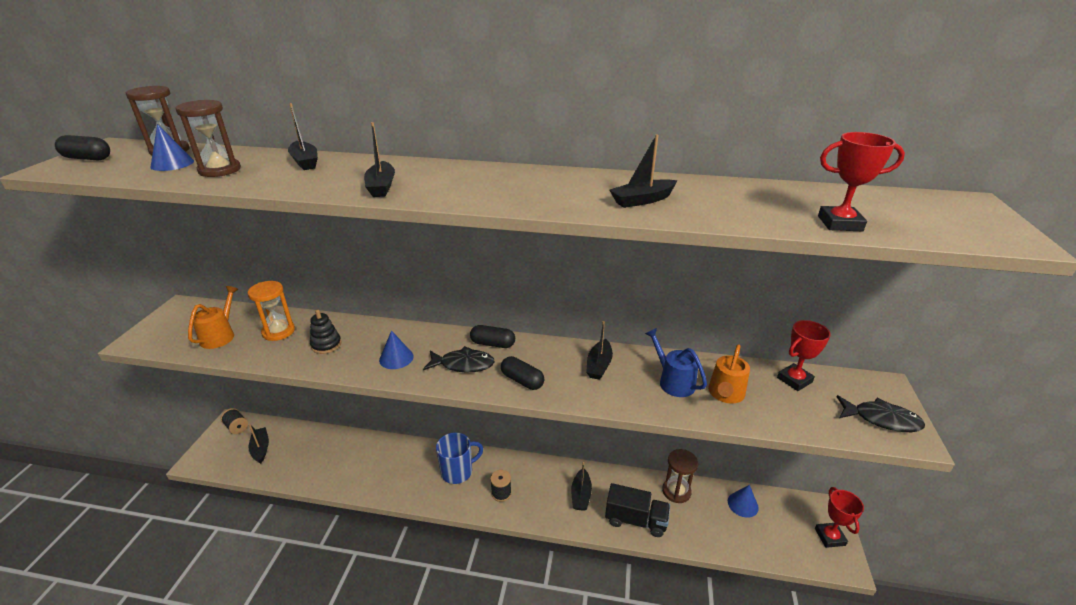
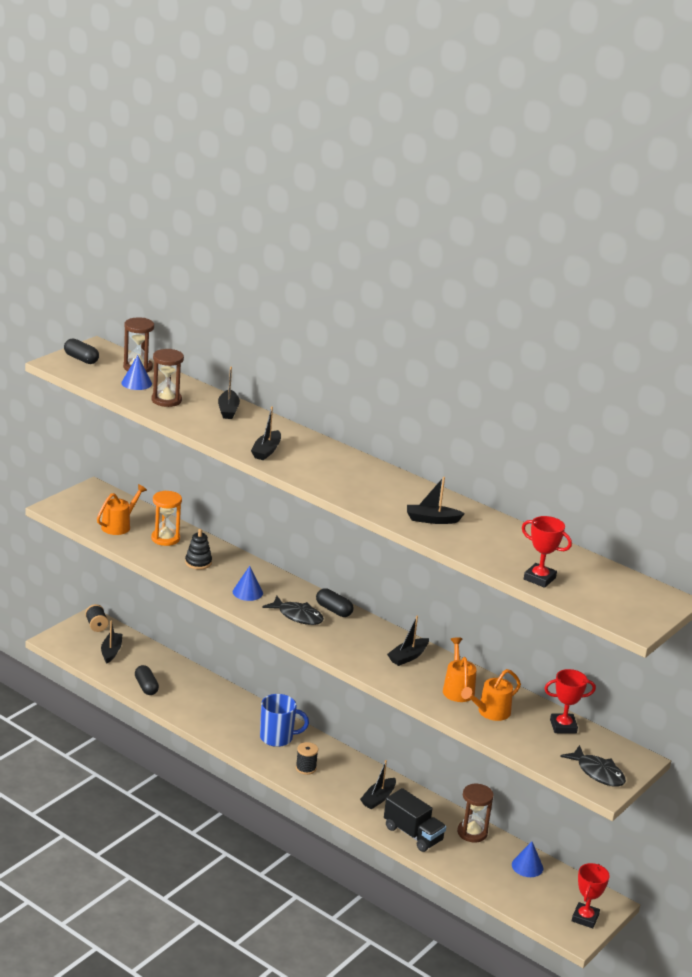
camera: 25 degrees right, 5 degrees down
(522, 380) = (335, 643): black capsule -> black capsule (146, 687)
(673, 381) = (457, 689): blue watering can -> orange watering can

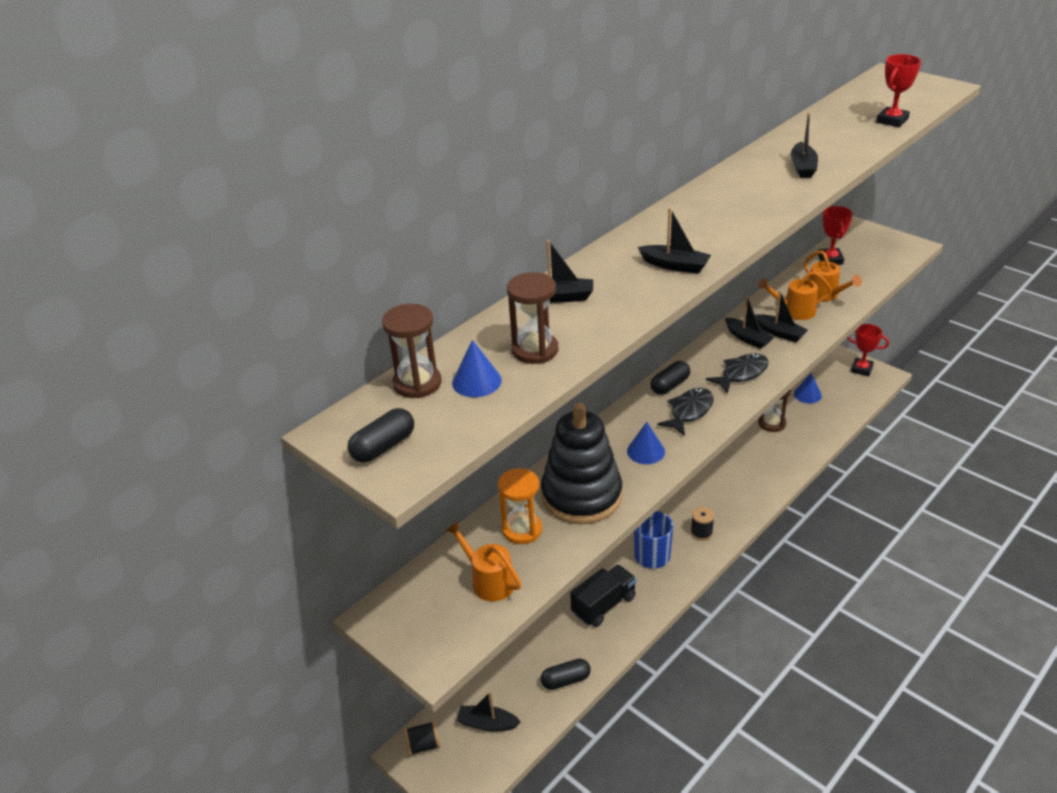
camera: 80 degrees left, 10 degrees up
(198, 562) = (581, 496): black stacking toy -> black stacking toy, size x2.29
(378, 798) = (738, 481): black boat -> black boat (780, 333)
(413, 834) = (786, 460): black truck -> black truck (604, 605)
(597, 772) = (891, 247): black fish -> black fish (741, 374)

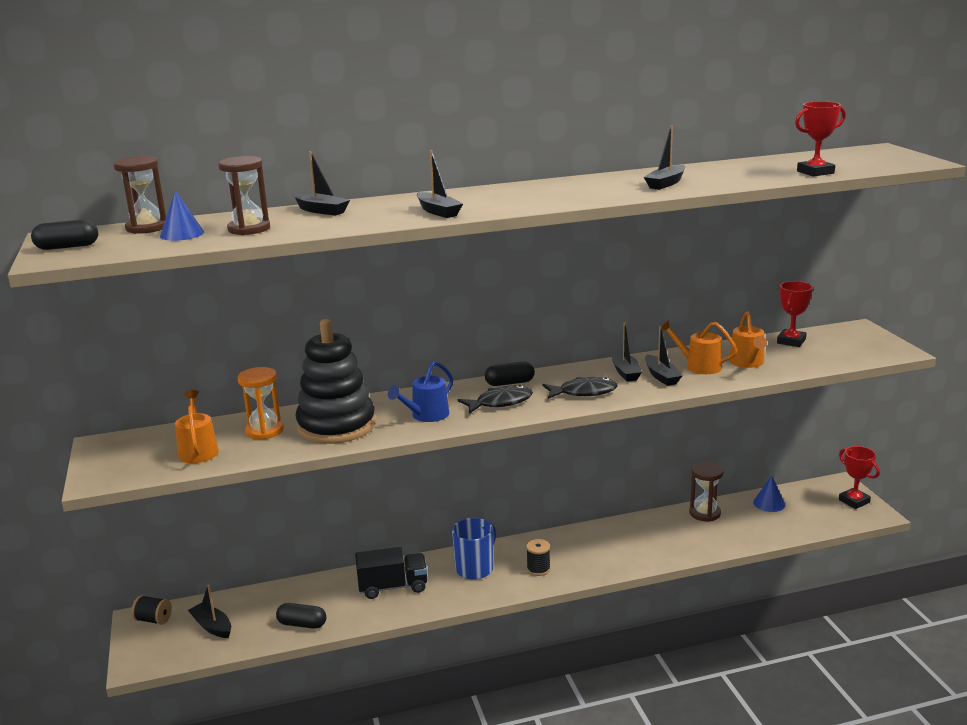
camera: 30 degrees right, 15 degrees down
(645, 451) = (426, 415): blue cone -> blue watering can

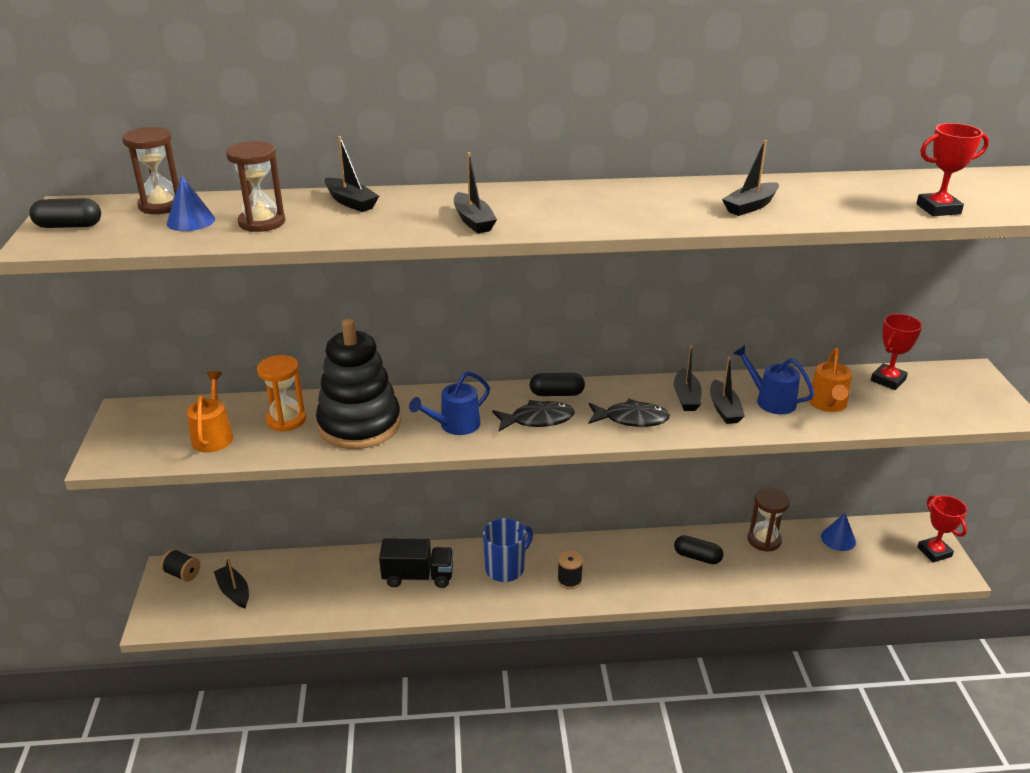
camera: 10 degrees right, 10 degrees up
(302, 624) = (318, 605): black capsule -> black capsule (697, 557)
(699, 366) = (771, 400): orange watering can -> blue watering can

